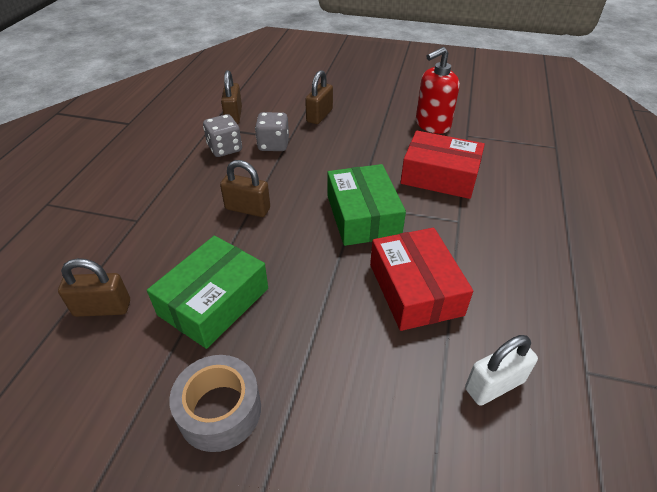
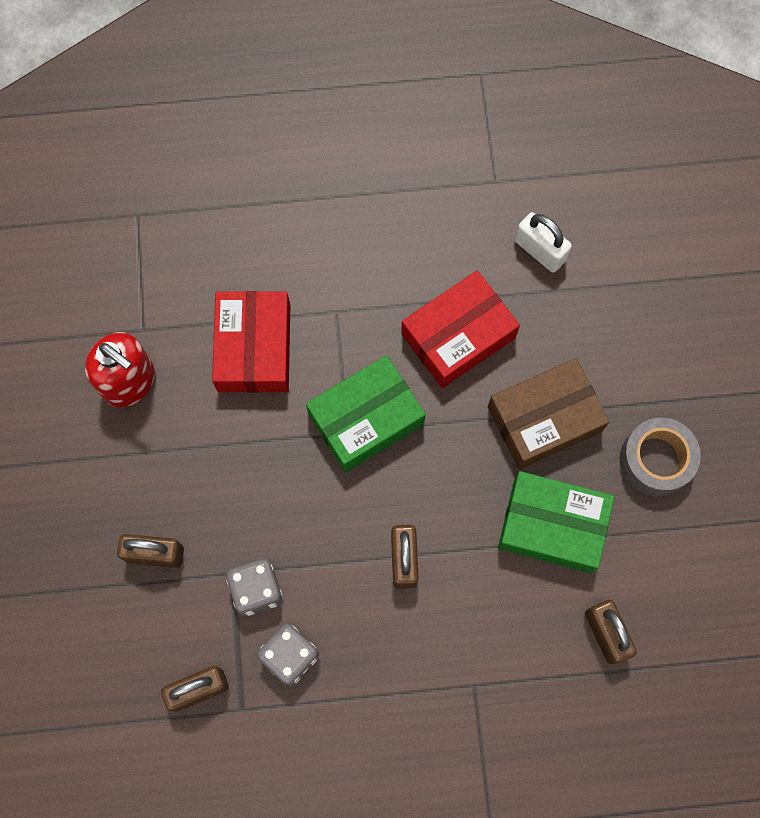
camera: 110 degrees left, 30 degrees up
(310, 327) = (544, 419): none -> brown box

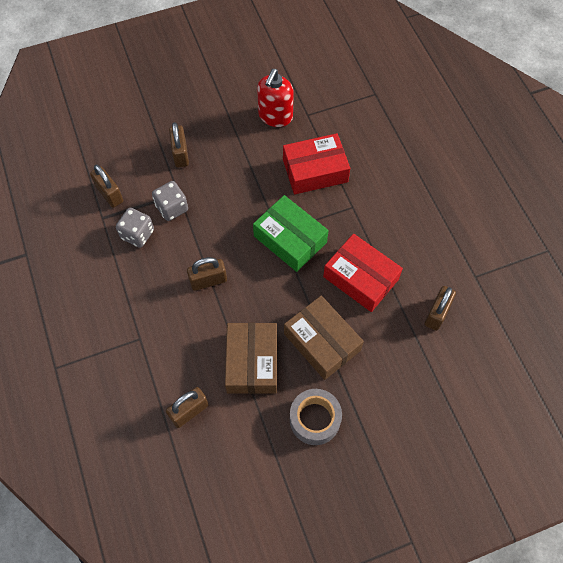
camera: 75 degrees right, 10 degrees down
(539, 250) = (437, 313): white padlock -> brown padlock
(552, 526) = (252, 362): green box -> brown box

